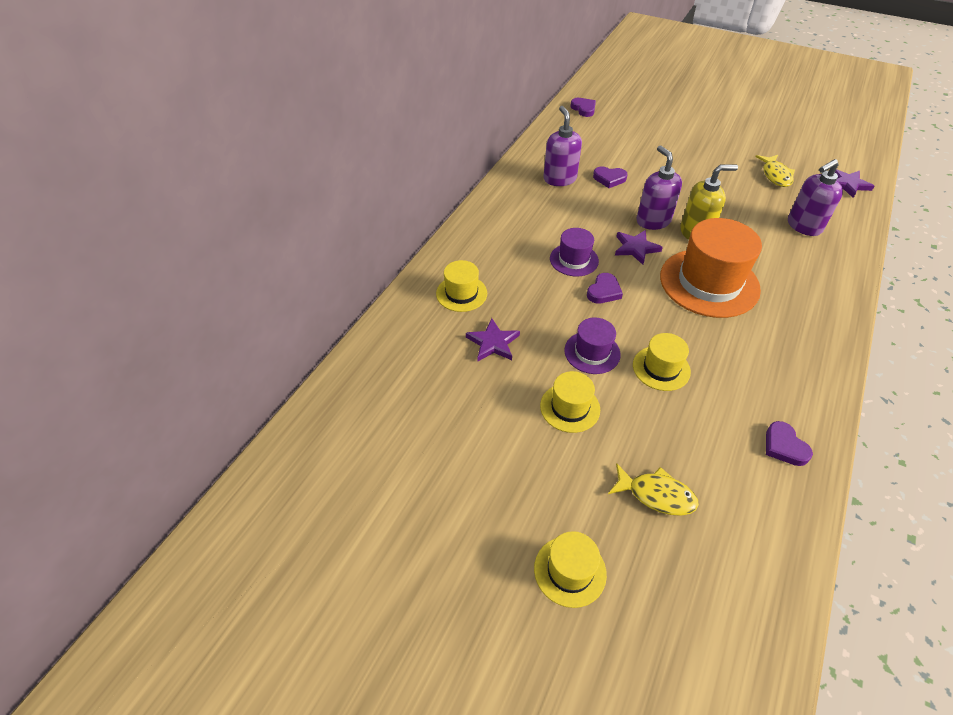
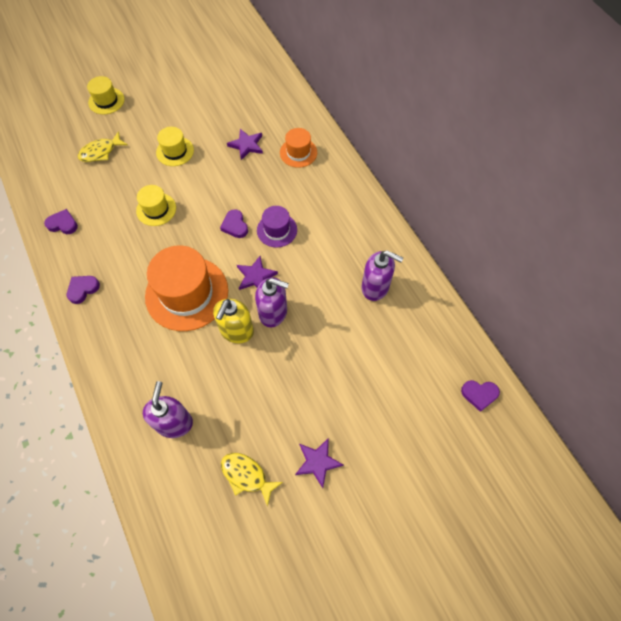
camera: 125 degrees right, 15 degrees up
(461, 293) = (298, 152): yellow hat -> orange hat
(592, 352) = (197, 185): purple hat -> none
(609, 179) = (348, 325): purple heart -> purple heart (83, 289)
(847, 184) = (182, 533): purple star -> purple star (317, 462)

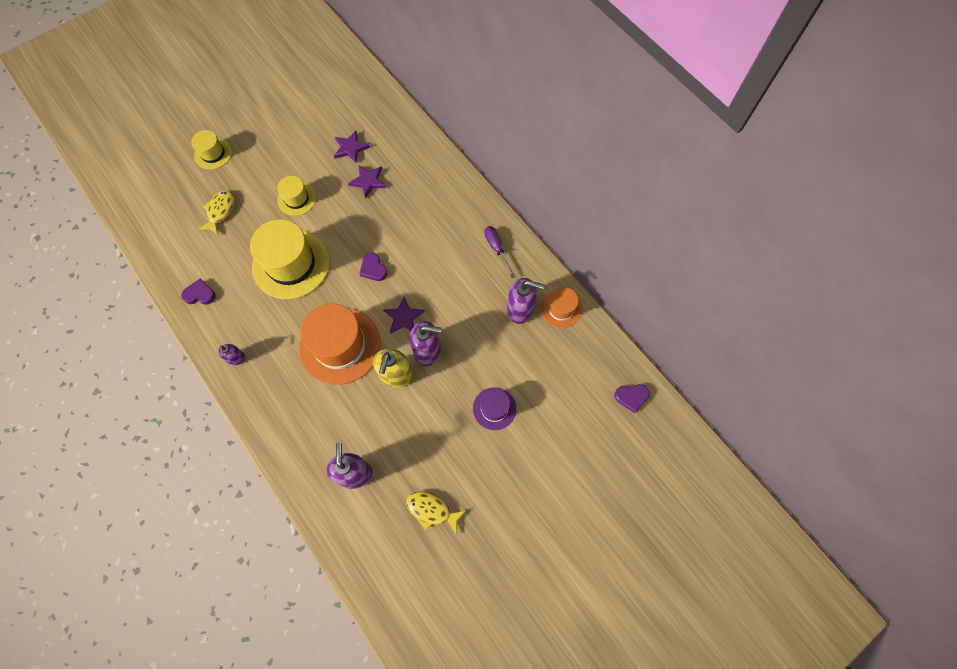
camera: 10 degrees left, 5 degrees up
(83, 289) = (236, 358): purple heart -> purple soap dispenser
(100, 152) = (220, 211): yellow fish -> yellow fish turned 150 degrees clockwise
(156, 209) = (291, 264): yellow hat -> yellow hat, size x1.93
(277, 230) = (415, 267): purple hat -> purple hat (494, 408)
(298, 152) = (421, 181): orange hat -> orange hat (561, 309)
(317, 462) = (494, 486): purple star -> purple star (350, 148)
(361, 225) = (496, 249): none -> purple screwdriver

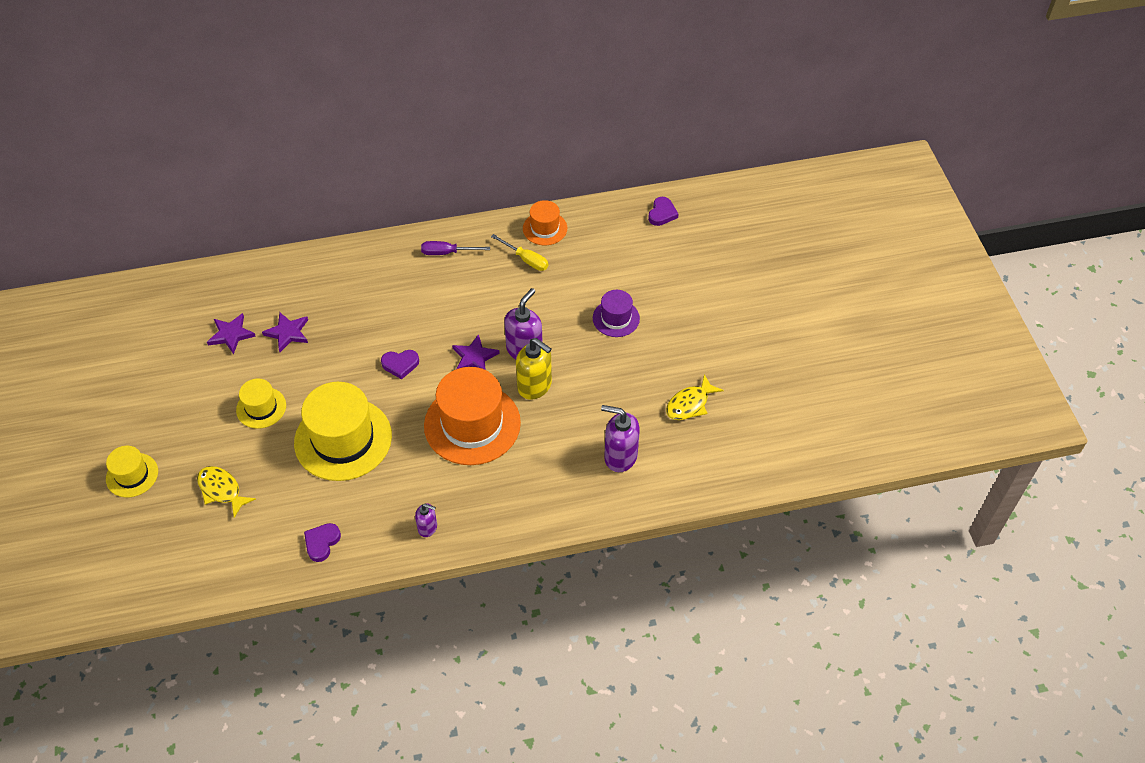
camera: 65 degrees left, 15 degrees down
(520, 309) = (526, 259): purple soap dispenser -> yellow screwdriver

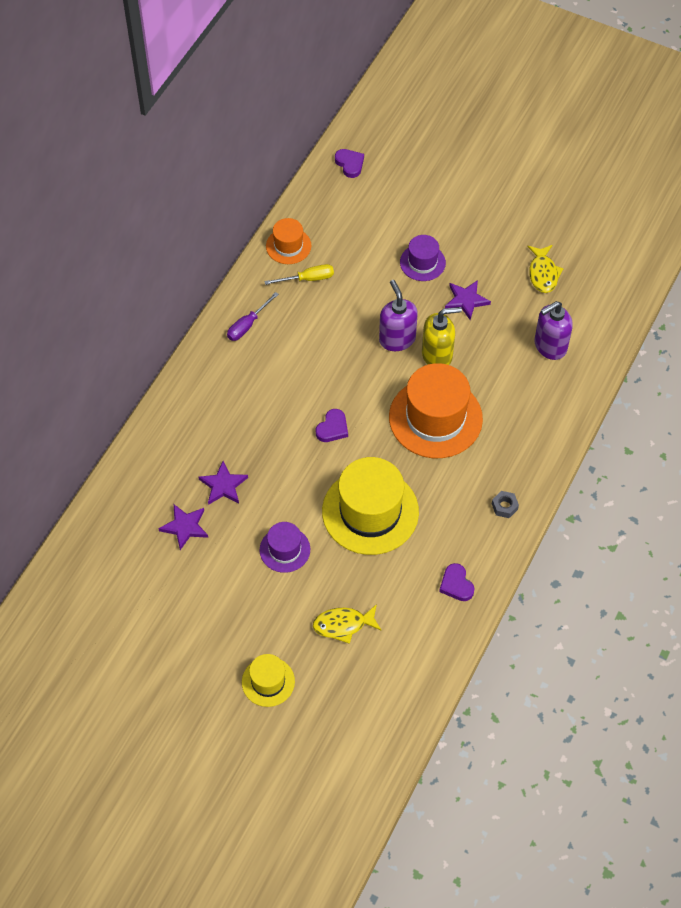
camera: 50 degrees left, 5 degrees up
(261, 408) = (285, 549): yellow hat -> purple hat
(428, 528) = (504, 506): purple soap dispenser -> grey nut
(474, 357) = (372, 375): purple star -> purple star (466, 300)

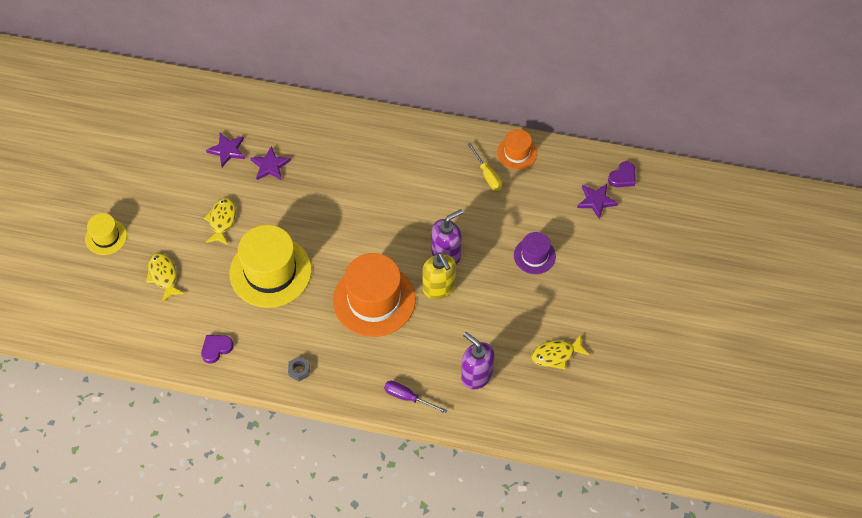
camera: 75 degrees right, 0 degrees up
(247, 325) = (426, 144): purple screwdriver -> purple screwdriver (408, 397)
(285, 549) = (222, 220): purple hat -> yellow fish
(332, 428) = (343, 227): purple heart -> none
(466, 300) = (504, 298): purple star -> purple star (596, 201)

